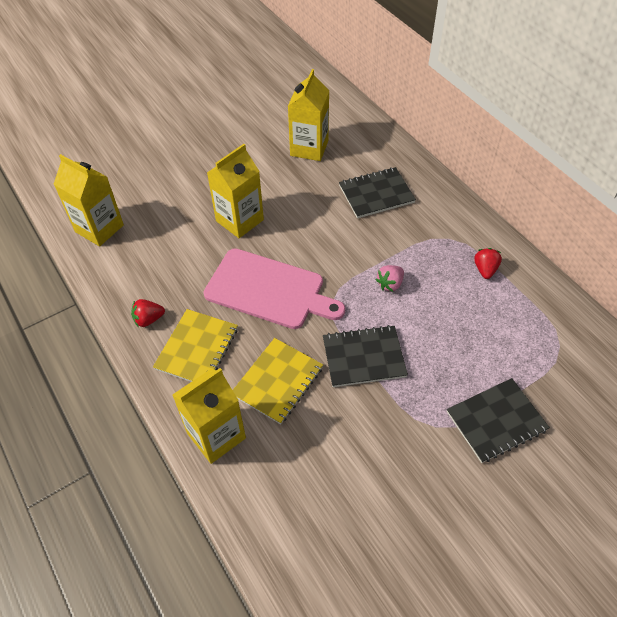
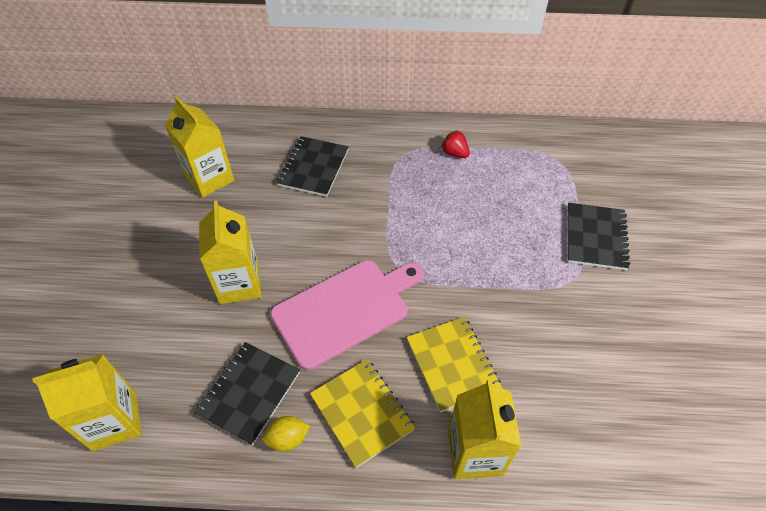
camera: 55 degrees left, 0 degrees up
(148, 319) = (288, 439): red strawberry -> yellow lemon
(364, 357) = (476, 284): black notebook -> black notebook (249, 393)
(390, 284) = (416, 219): pink strawberry -> none

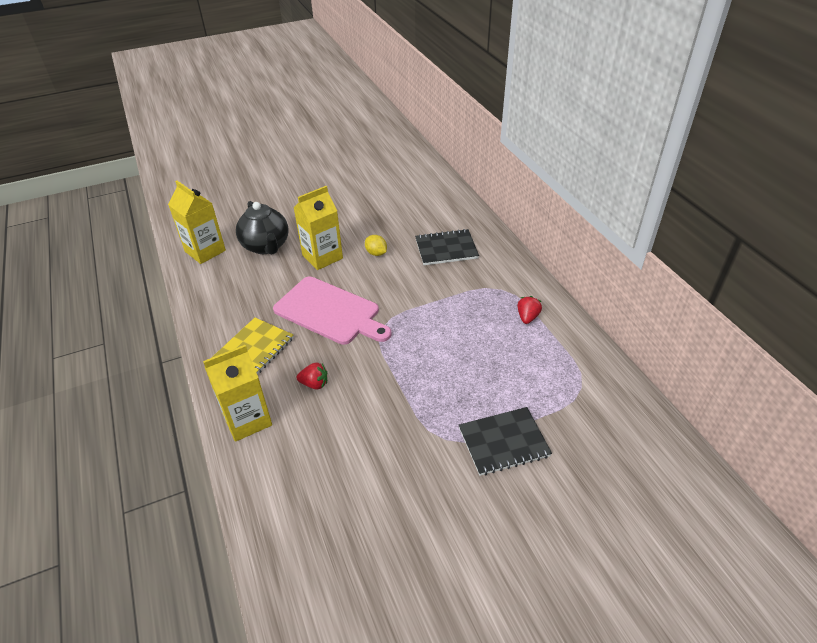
camera: 65 degrees right, 10 degrees down
(168, 339) = (266, 246): none -> black teapot
(210, 179) = (398, 209): yellow carton -> none
(249, 393) = (245, 293): black notebook -> none
(288, 439) = (221, 322): yellow lemon -> yellow lemon (376, 253)
(452, 364) = (314, 384): yellow notebook -> red strawberry

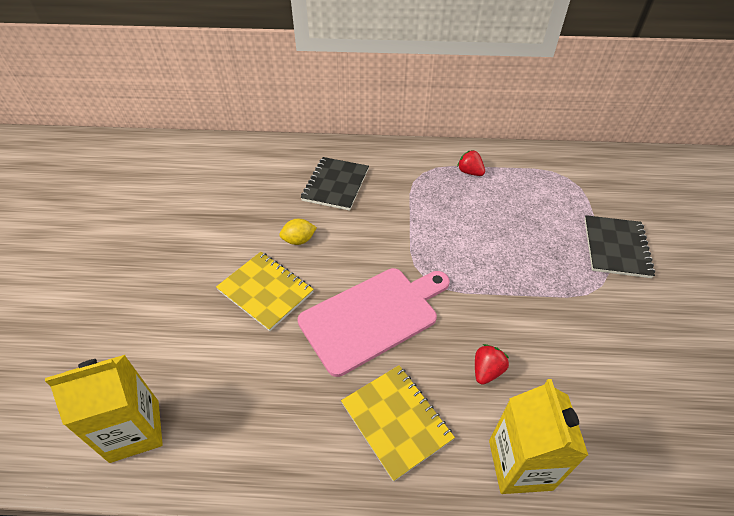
camera: 65 degrees left, 5 degrees up
(266, 246) = (192, 346): black teapot -> none
(322, 257) = (265, 291): yellow carton -> yellow notebook

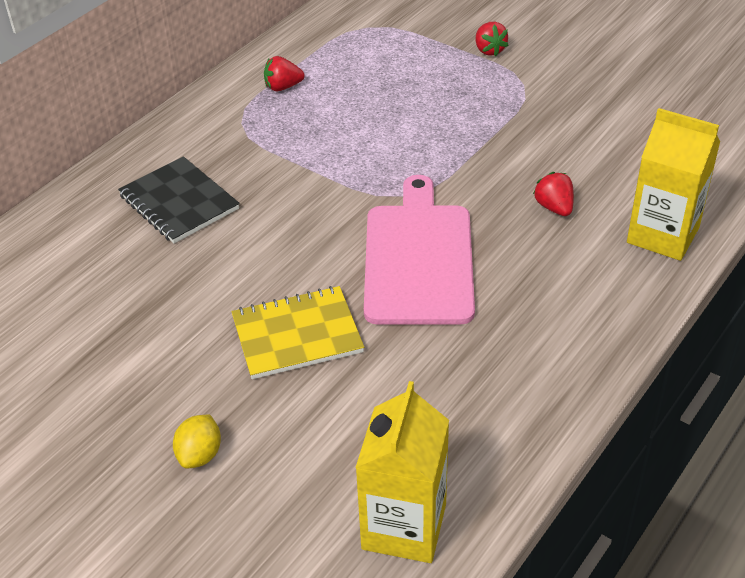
camera: 55 degrees left, 5 degrees down
(299, 240) = (242, 273): yellow lemon -> yellow lemon (200, 455)
(396, 421) = (560, 296): yellow notebook -> none
(616, 247) = (489, 50): black notebook -> red strawberry

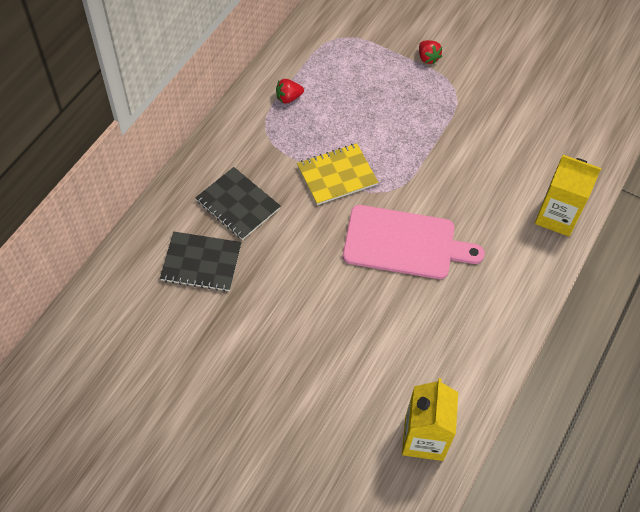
camera: 10 degrees left, 15 degrees up
(105, 269) = (201, 263): none -> black notebook
(200, 455) = (294, 399): yellow lemon -> none
(297, 335) = (337, 307): yellow notebook -> yellow notebook (337, 175)
(418, 258) = (404, 243): pink cutting board -> pink cutting board turned 105 degrees clockwise
(554, 207) = (486, 197): red strawberry -> none

